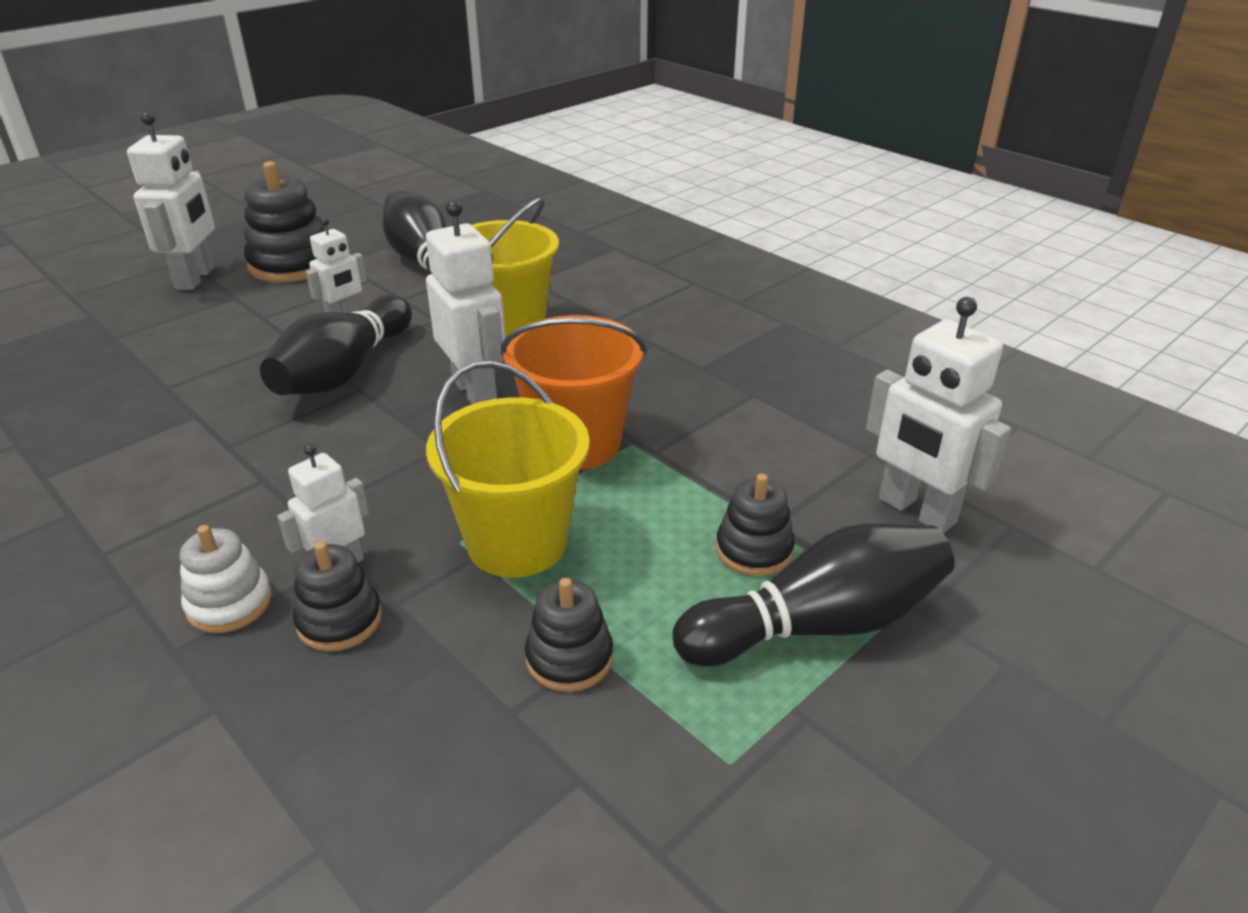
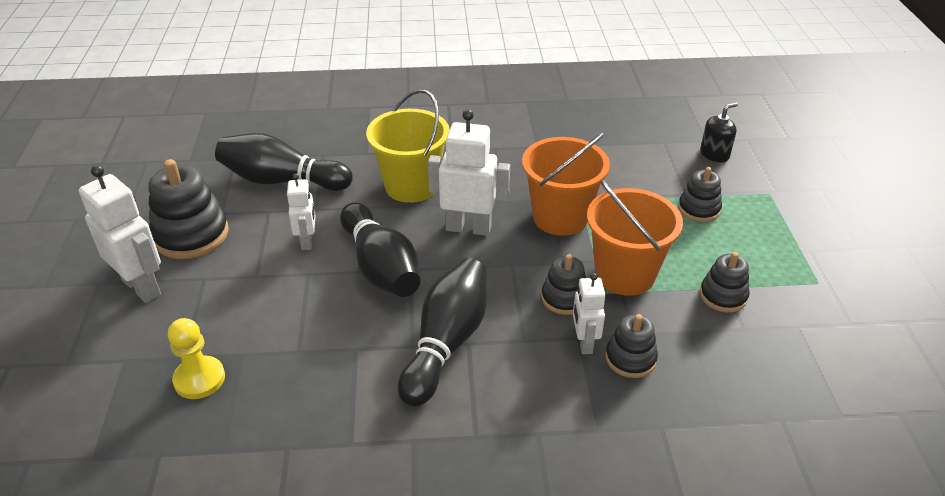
camera: 50 degrees left, 5 degrees up
(88, 358) = (199, 379): none -> yellow pawn
(229, 603) = (578, 395): white stacking toy -> none
(414, 513) = (564, 298): none -> black stacking toy
(517, 542) = (624, 274): yellow bucket -> orange bucket
(819, 624) = (761, 218): black bowling pin -> black bowling pin (446, 342)
(916, 511) = (714, 154): white robot -> black soap dispenser

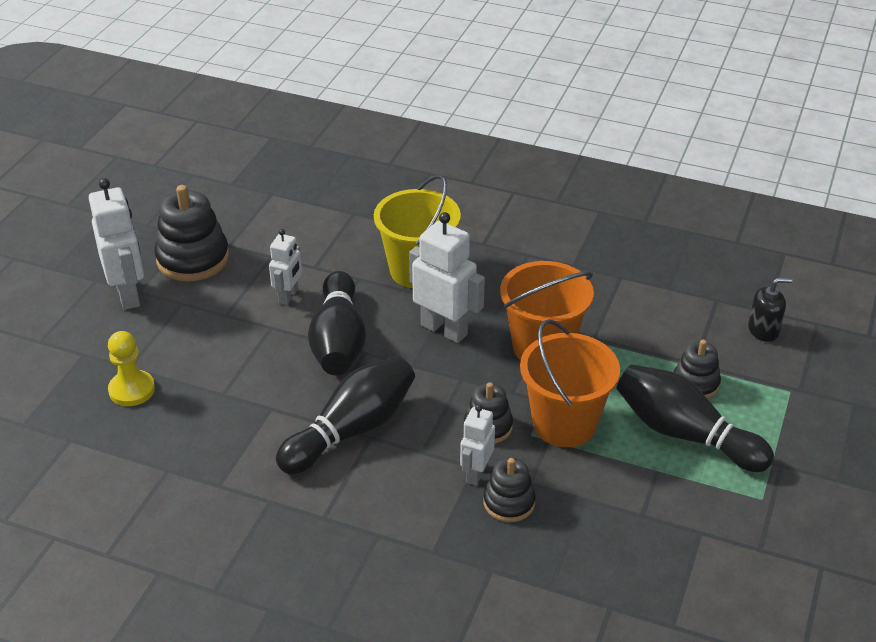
camera: 25 degrees right, 0 degrees up
(282, 180) = (301, 229): black bowling pin -> black bowling pin (684, 434)
(723, 296) = (648, 477): black stacking toy -> none

